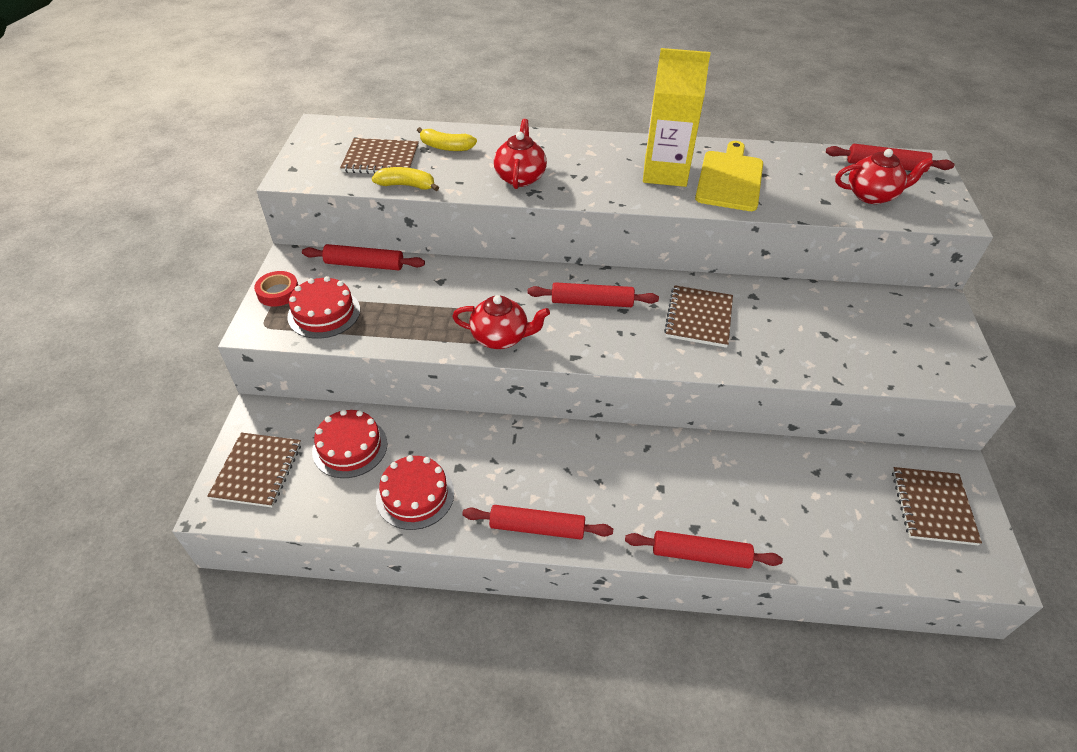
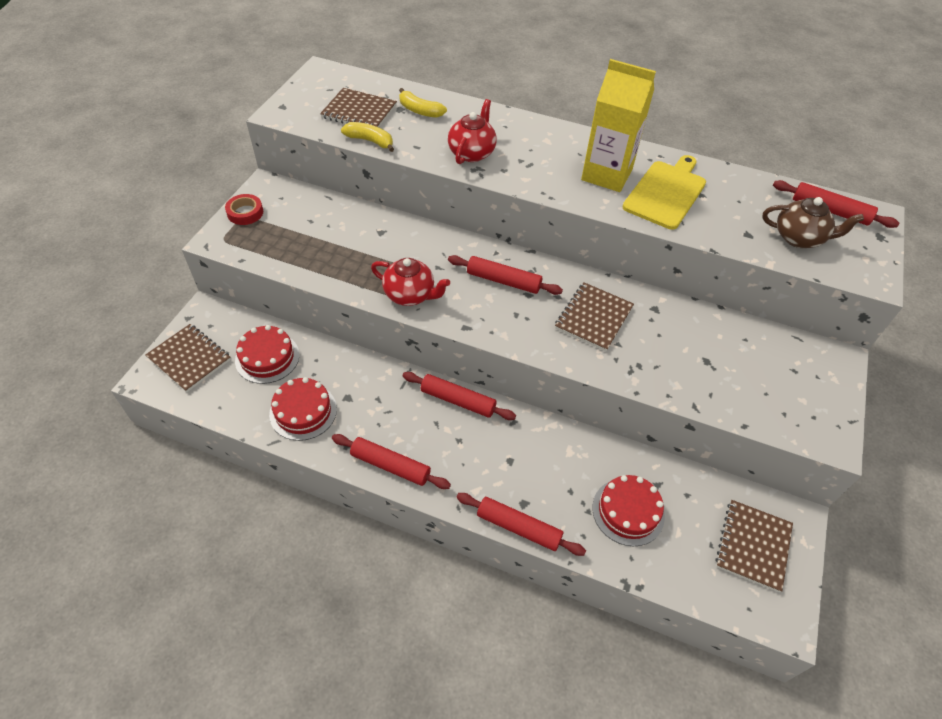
camera: 15 degrees right, 5 degrees up
(257, 471) = (189, 359): brown notebook -> brown notebook turned 75 degrees counterclockwise
(324, 313) = (274, 239): red cake -> red cake (628, 511)
(364, 264) = (324, 203): red rolling pin -> red rolling pin (458, 400)
(872, 195) = (799, 238): red teapot -> brown teapot

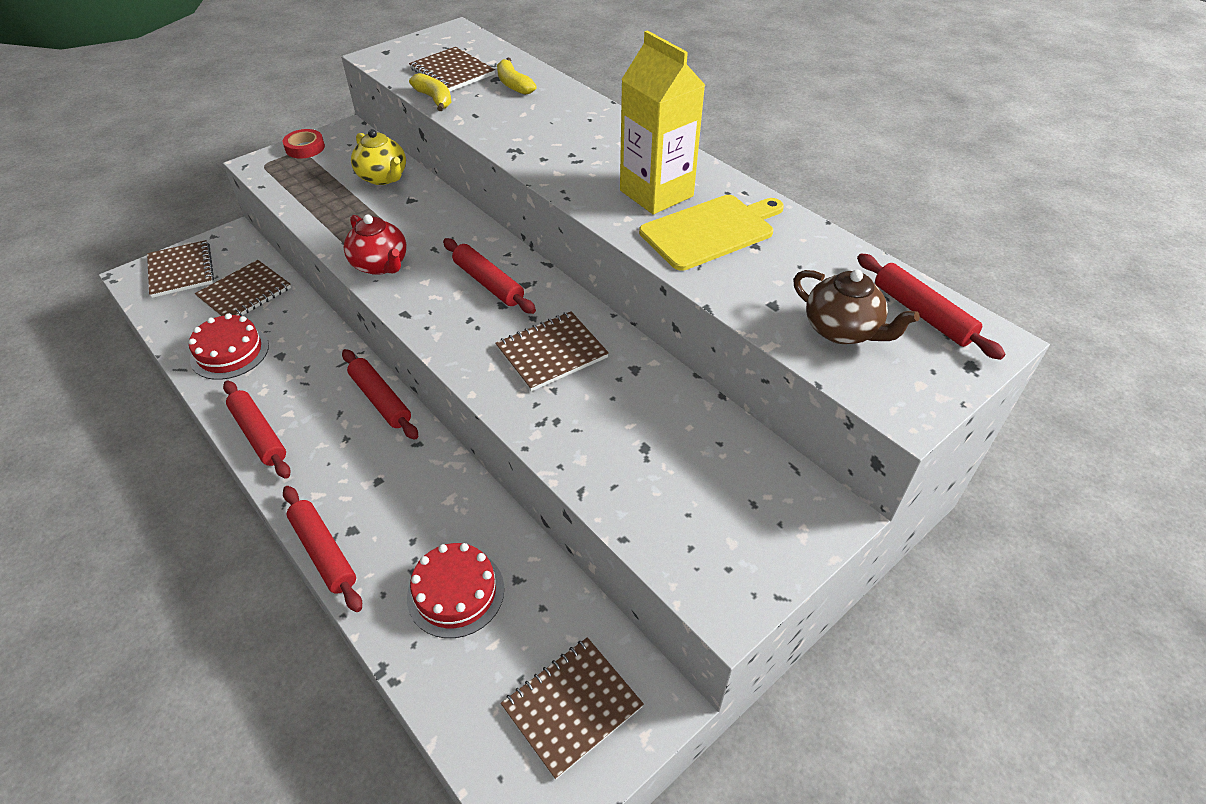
camera: 30 degrees right, 5 degrees down
(267, 357) = (245, 293): red cake -> brown notebook
(340, 219) = (383, 177): none -> yellow teapot
(472, 152) = (526, 134): red teapot -> none

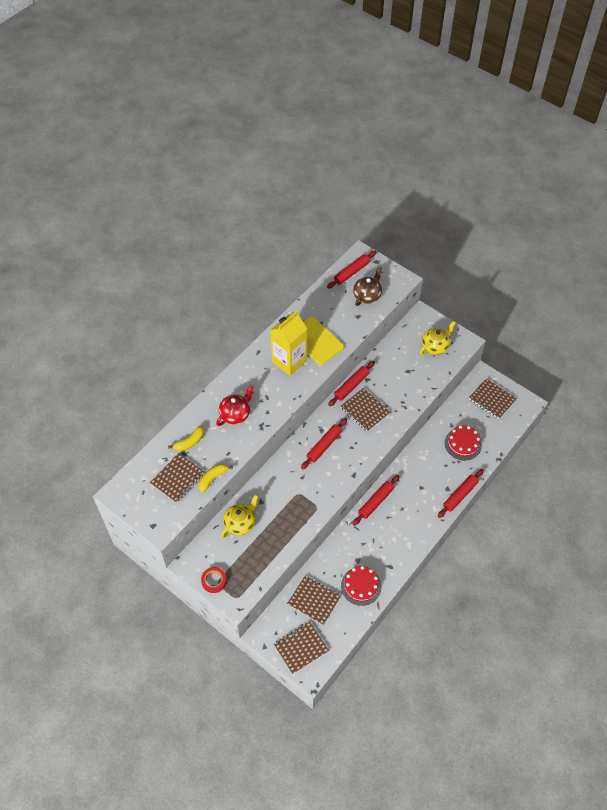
camera: 100 degrees left, 10 degrees up
(259, 434) = (409, 546): red rolling pin -> red rolling pin (351, 386)
(381, 265) = (320, 497): red teapot -> red teapot (235, 414)
(717, 524) = (435, 346): none -> yellow teapot

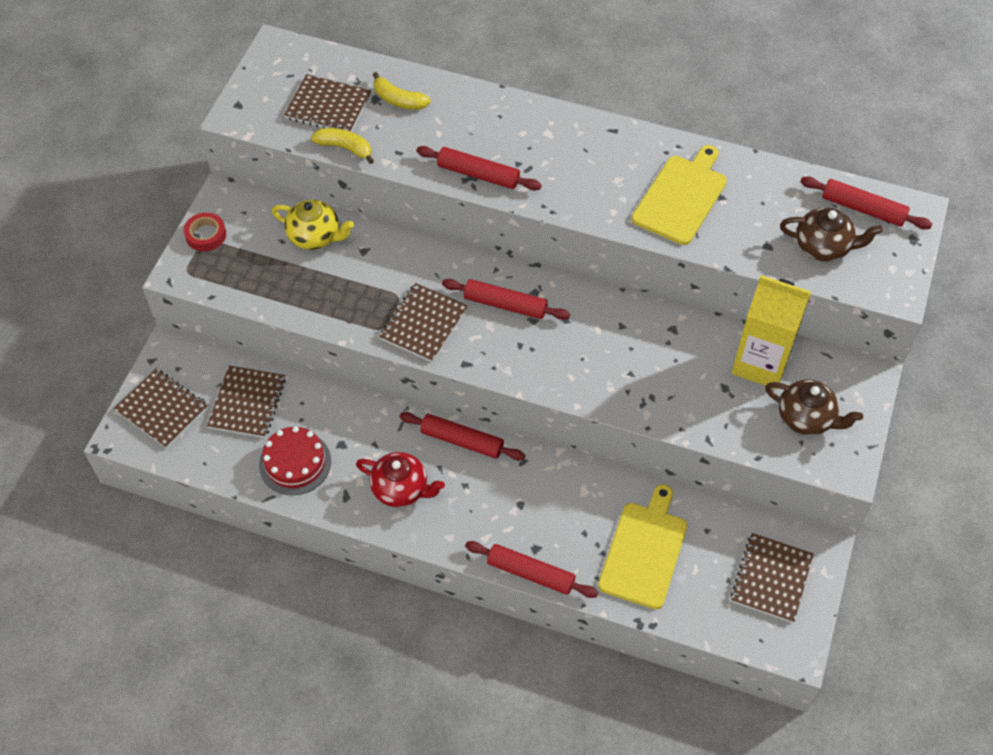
camera: 70 degrees right, 0 degrees up
(235, 414) = (476, 139): red teapot -> red teapot (401, 489)
(289, 361) = (615, 177): yellow carton -> yellow carton (760, 363)
(351, 386) = (647, 309): red rolling pin -> red rolling pin (478, 174)
(365, 410) = (605, 344): brown notebook -> brown notebook (423, 324)
(435, 346) = (806, 418): yellow teapot -> brown teapot
(463, 444) = (644, 551): red cake -> yellow cutting board

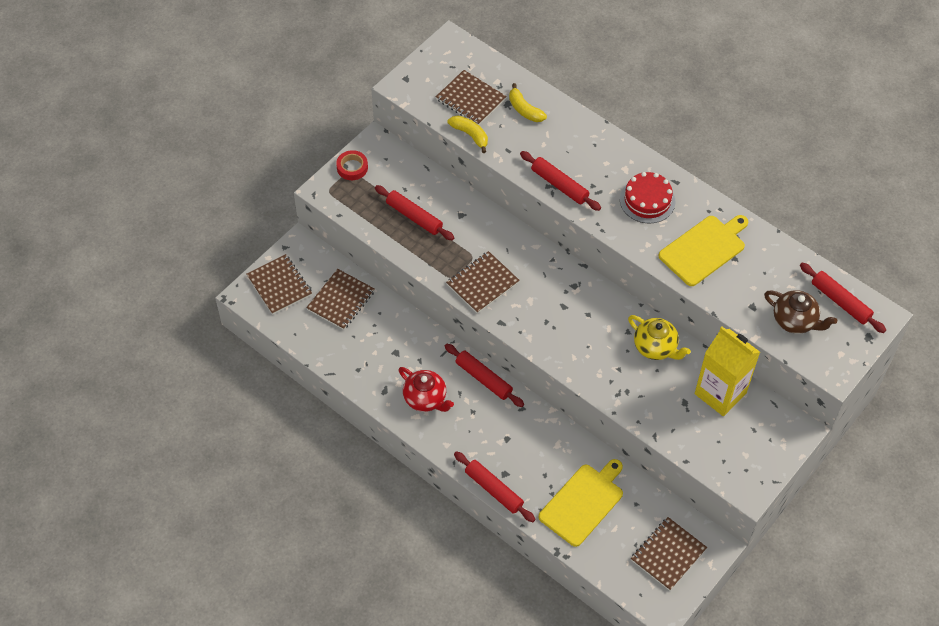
camera: 20 degrees right, 0 degrees up
(295, 463) = (358, 355): red cake -> red cake (647, 200)
(315, 237) = (430, 193): yellow teapot -> yellow teapot (656, 347)
(505, 305) = (548, 288): red rolling pin -> red rolling pin (414, 217)
(806, 418) = (736, 445): brown teapot -> none

